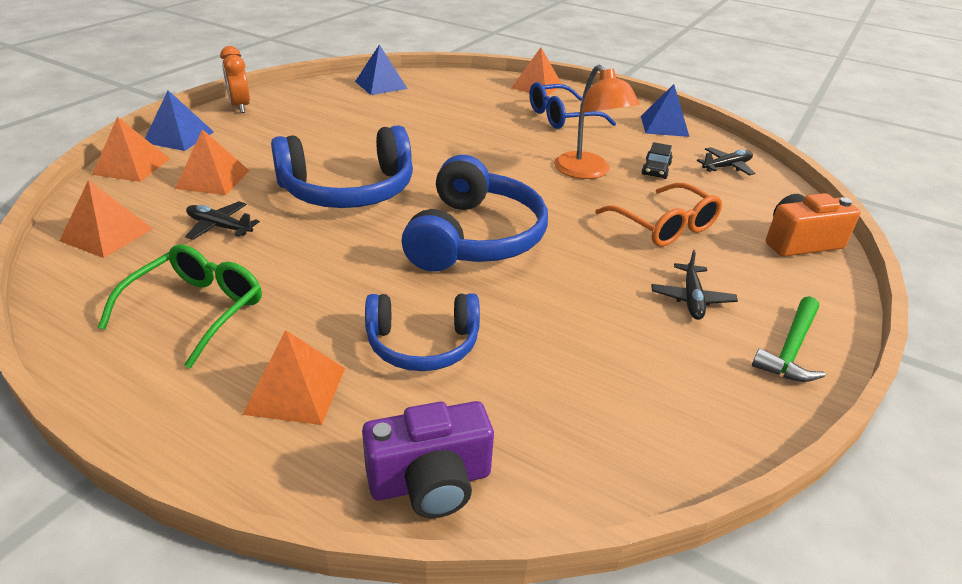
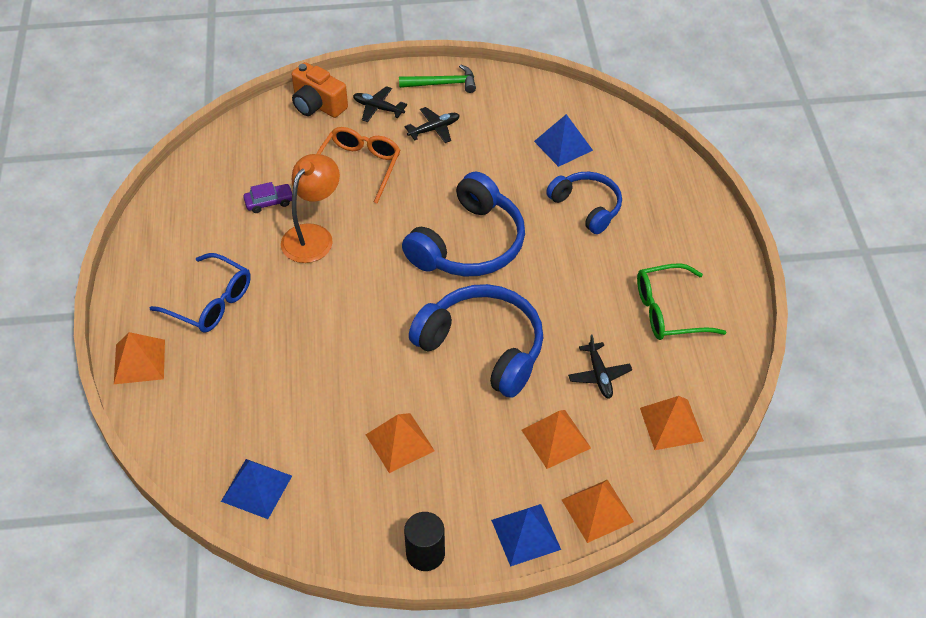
camera: 125 degrees left, 15 degrees up
(240, 107) = (425, 554): orange clock -> black cylinder
(295, 390) = (665, 229): orange pyramid -> orange pyramid (399, 442)
(430, 482) = (655, 157): purple camera -> none
(475, 237) = (469, 244): blue headphones -> blue headphones turned 150 degrees clockwise
(656, 169) = (269, 202): black car -> purple car
(664, 126) = (166, 229): blue pyramid -> blue pyramid (563, 145)
(726, 167) = (224, 167): black plane -> black plane (378, 108)

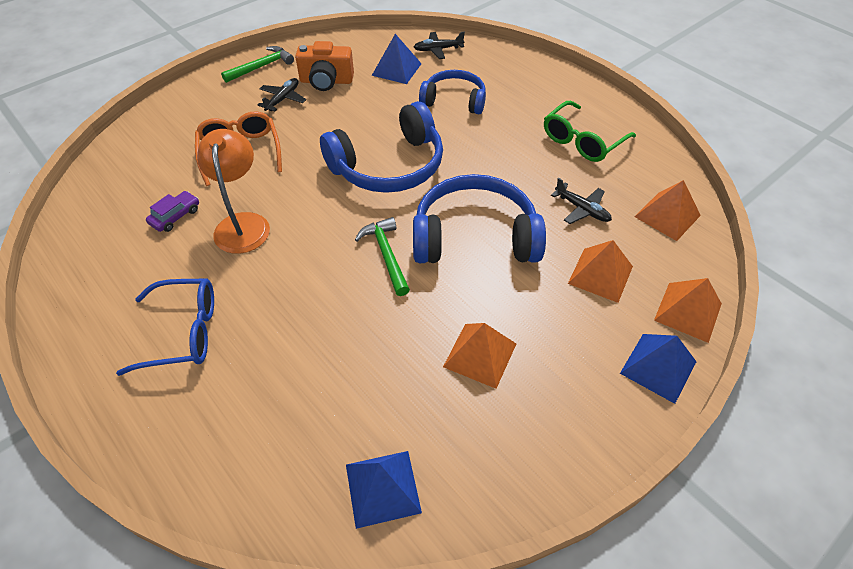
camera: 35 degrees left, 0 degrees up
(139, 361) = (144, 435): orange pyramid -> none
(317, 105) = (161, 123): orange camera -> orange camera (326, 81)
(378, 108) = (220, 104): black plane -> black plane (438, 49)
(399, 323) = (386, 255): none -> green hammer
(425, 554) = (597, 442): black cylinder -> none
(469, 244) = (389, 166): blue headphones -> blue headphones turned 60 degrees clockwise

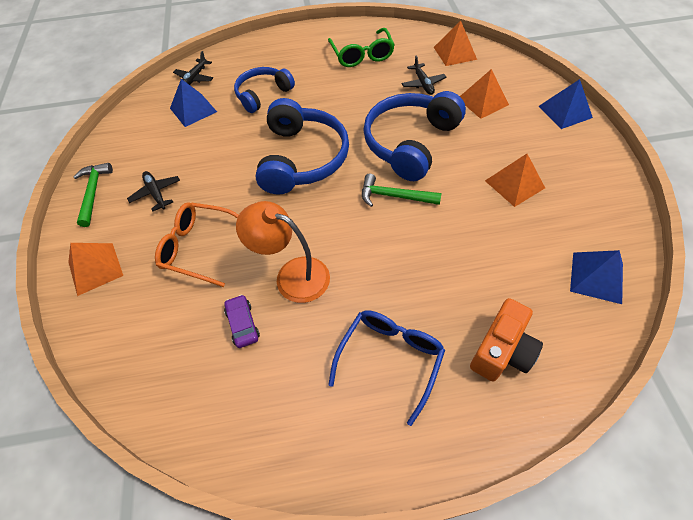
camera: 55 degrees left, 5 degrees up
(326, 81) = (162, 156): orange camera -> orange camera (502, 351)
(582, 209) = (423, 84): black plane -> black plane turned 90 degrees clockwise
(688, 311) = (532, 81): orange pyramid -> orange pyramid (95, 268)

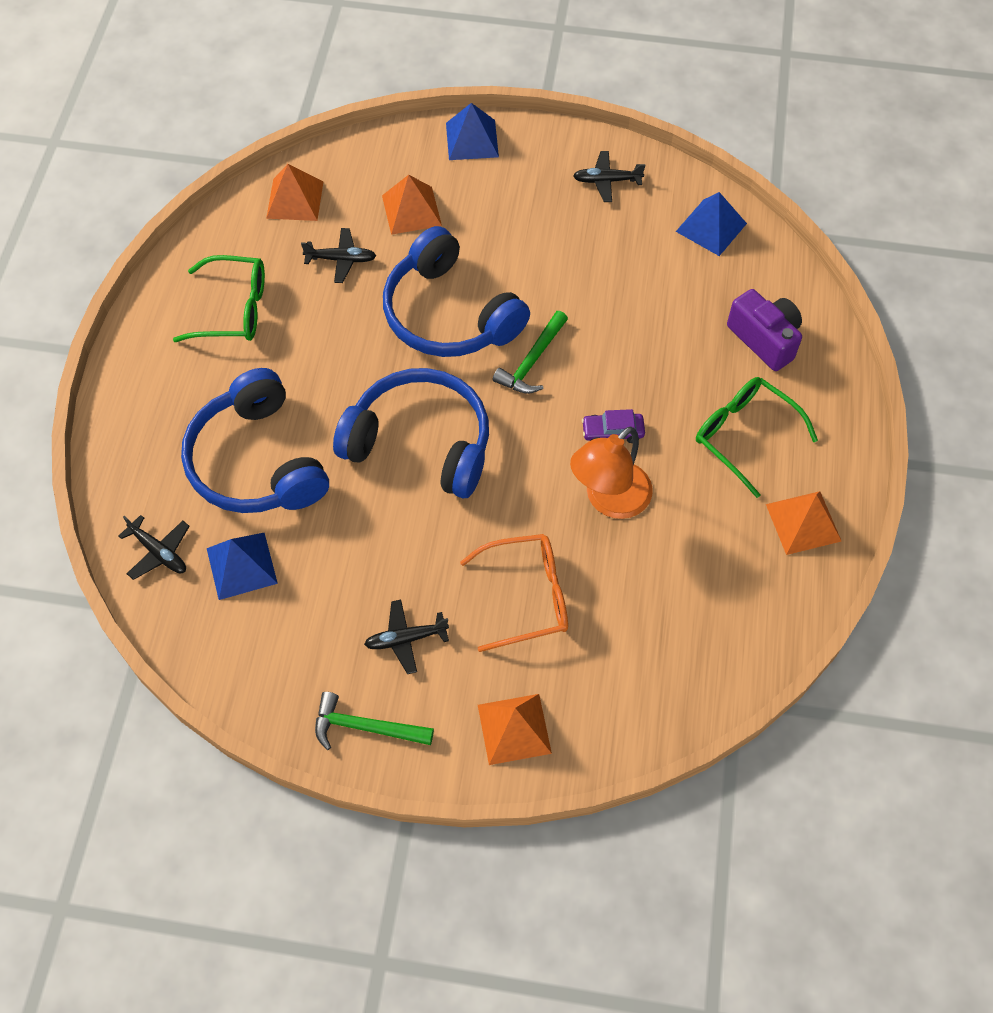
camera: 75 degrees left, 5 degrees up
(199, 247) = (527, 596): orange glasses -> orange glasses turned 135 degrees counterclockwise
(242, 324) = (658, 565): purple car -> purple car (612, 432)
(263, 94) = (256, 462): blue headphones -> blue headphones, size x1.60
(390, 359) = (744, 435): blue glasses -> green glasses
(502, 351) = (764, 339): orange camera -> purple camera
(514, 184) = (564, 239): orange pyramid -> orange pyramid (803, 522)
(589, 194) = (607, 181): none -> black plane

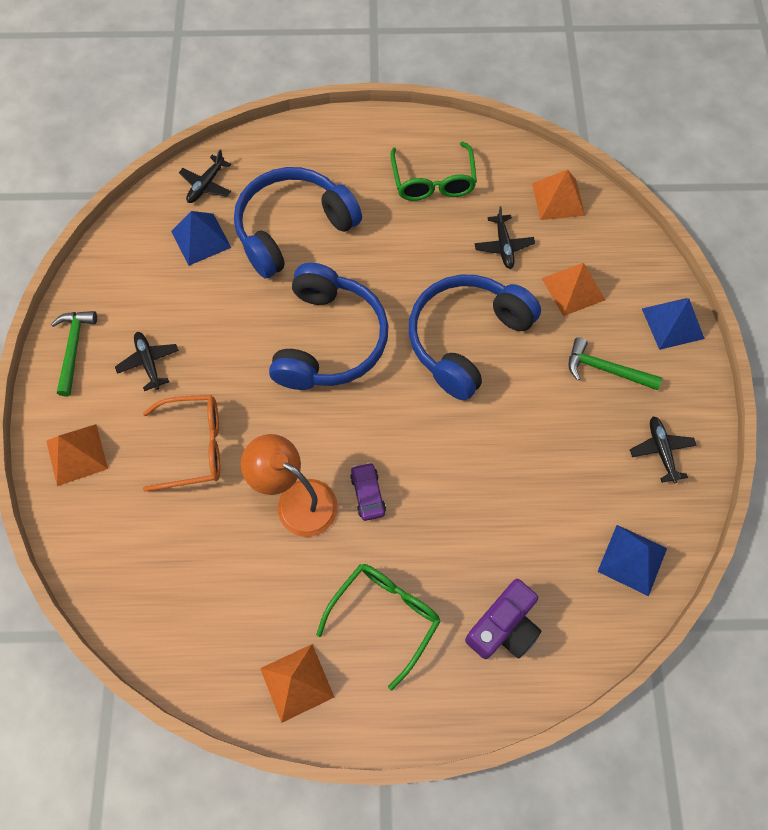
camera: 80 degrees right, 5 degrees up
(527, 596) = (194, 446): orange glasses -> orange glasses turned 75 degrees counterclockwise
(532, 361) = (430, 415): green hammer -> green hammer (606, 369)

